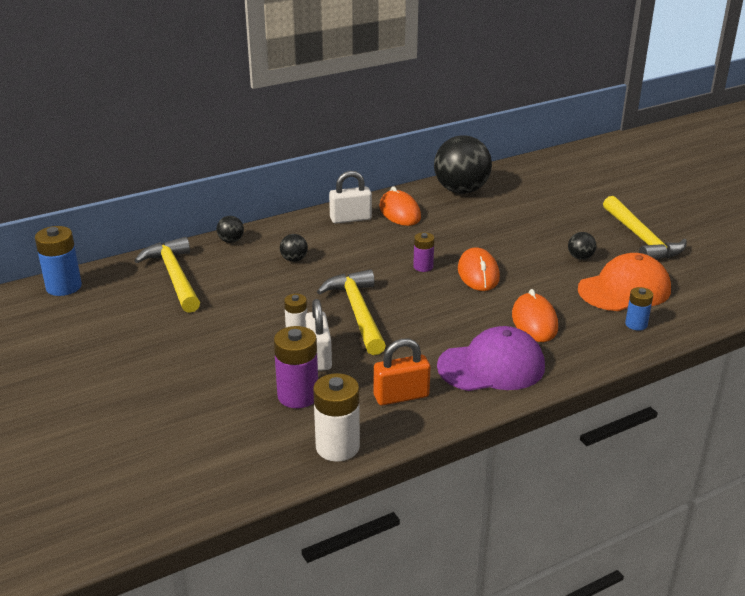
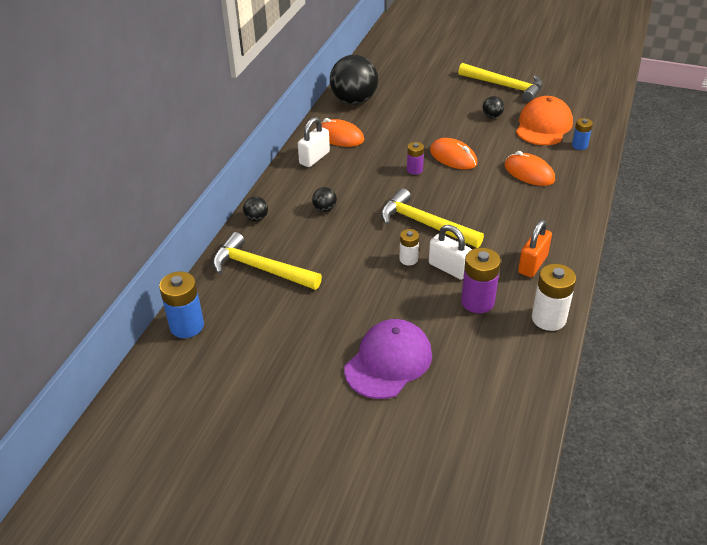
camera: 40 degrees left, 10 degrees up
(491, 366) = (549, 215): purple cap -> purple cap (388, 362)

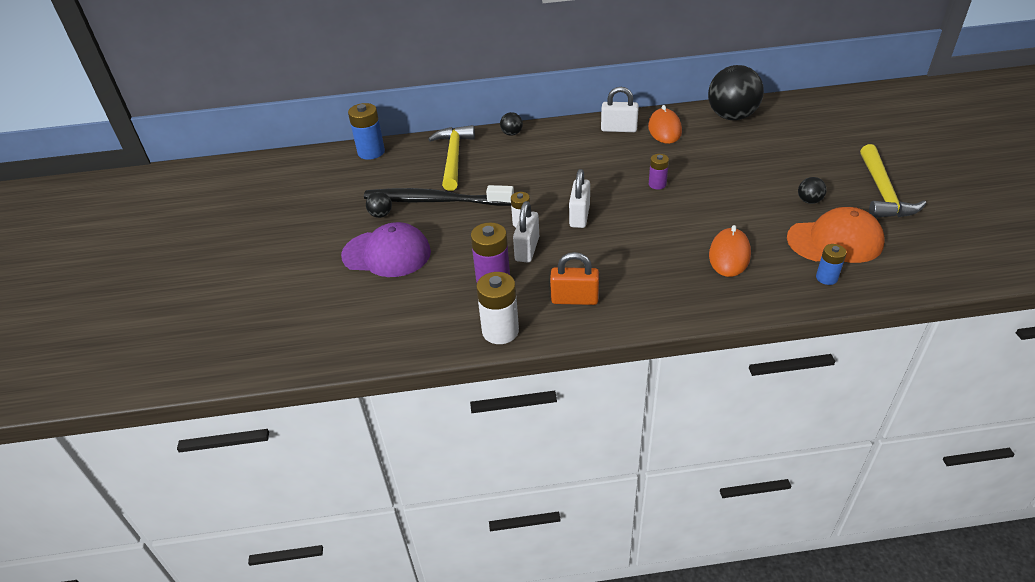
camera: 65 degrees right, 0 degrees up
(325, 209) = (552, 159): black ball -> black ball (381, 215)
(326, 303) = (435, 201): none -> black toothbrush
(424, 224) = (579, 216): yellow hammer -> white padlock
(453, 157) = (703, 199): orange mouse -> none

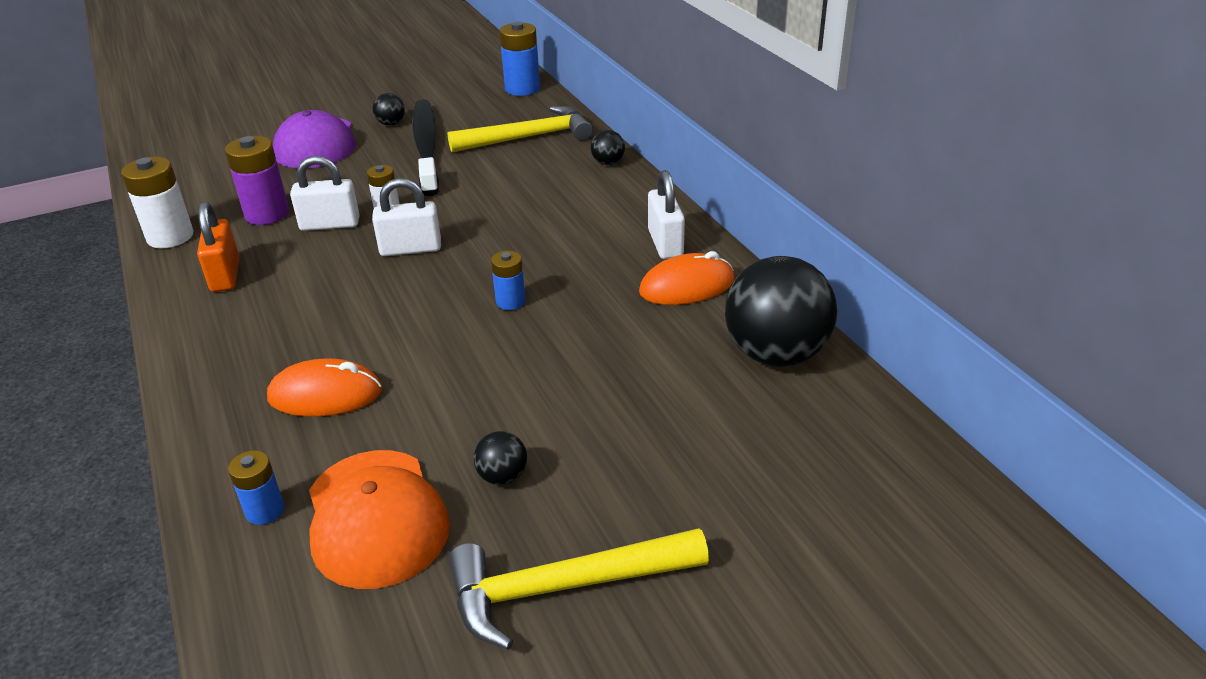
camera: 70 degrees right, 5 degrees down
(657, 184) = (510, 301): purple battery -> blue battery

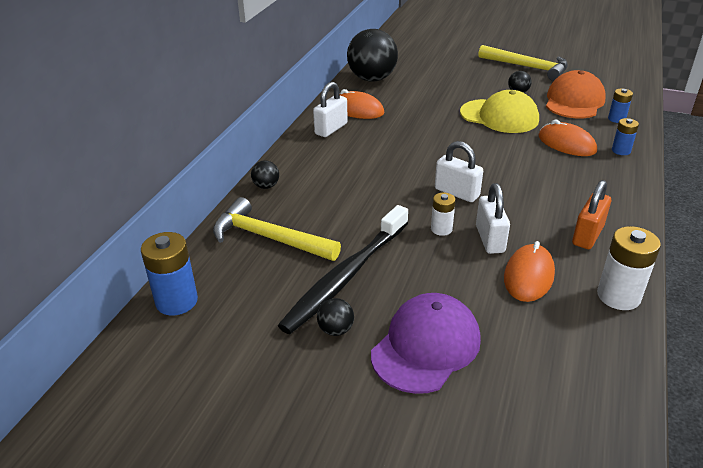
camera: 135 degrees left, 0 degrees up
(267, 214) = (528, 276): purple battery -> orange mouse
(330, 224) = (489, 239): white padlock -> white padlock turned 45 degrees clockwise
(476, 393) = (499, 116): none -> yellow cap
(510, 301) = (440, 140): blue battery -> blue battery (621, 150)

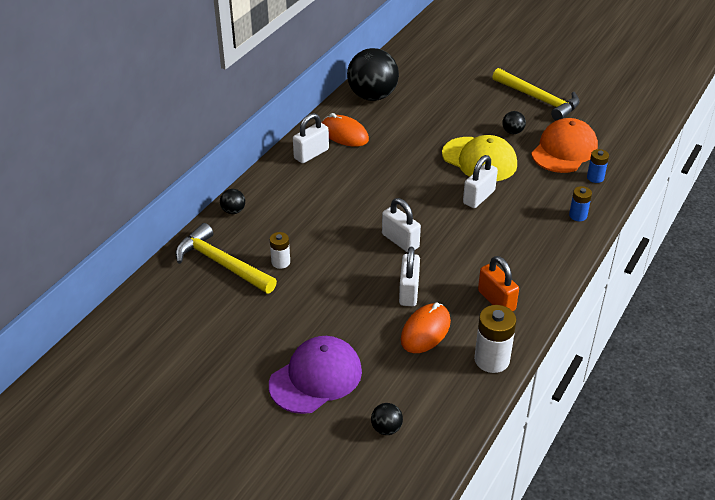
camera: 10 degrees right, 5 degrees up
(176, 301) = (134, 311): blue battery -> none
(336, 330) = (251, 353): black ball -> black ball (386, 428)
(346, 276) = (274, 309): black toothbrush -> none
(441, 229) = (371, 276): white battery -> white battery (280, 262)
(516, 146) = (478, 197): none -> white padlock
(566, 144) = (529, 201): orange mouse -> none
(587, 235) = (496, 300): orange padlock -> orange padlock turned 75 degrees counterclockwise

